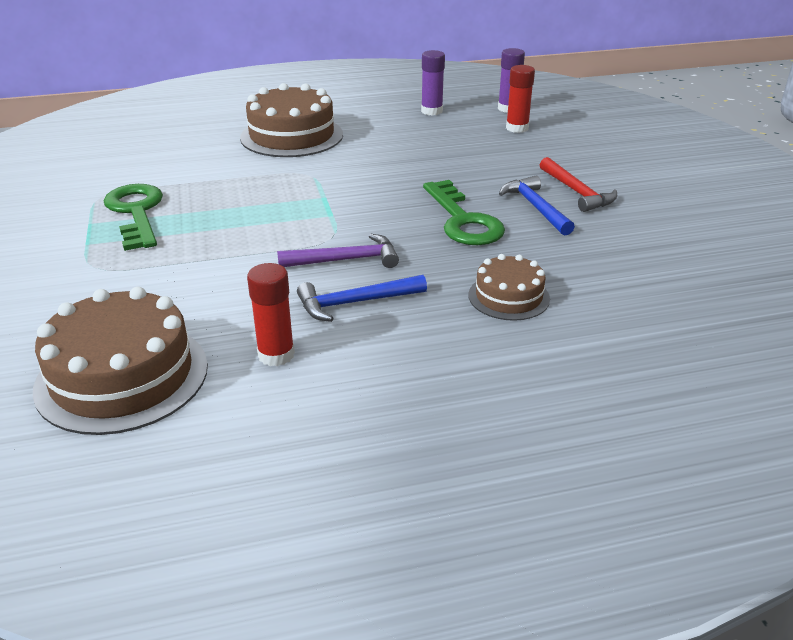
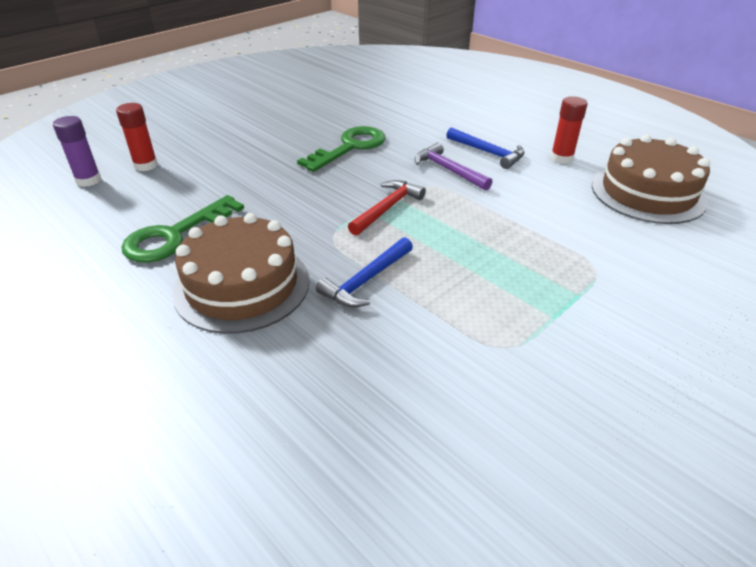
camera: 120 degrees left, 5 degrees up
(136, 213) = (504, 299): green key -> green key (175, 235)
(431, 111) = (113, 220): purple glue stick -> none
(508, 297) = (425, 117): brown cake -> none
(536, 207) = (306, 129): blue hammer -> blue hammer (366, 280)
(576, 192) = (269, 122): red hammer -> red hammer (387, 208)

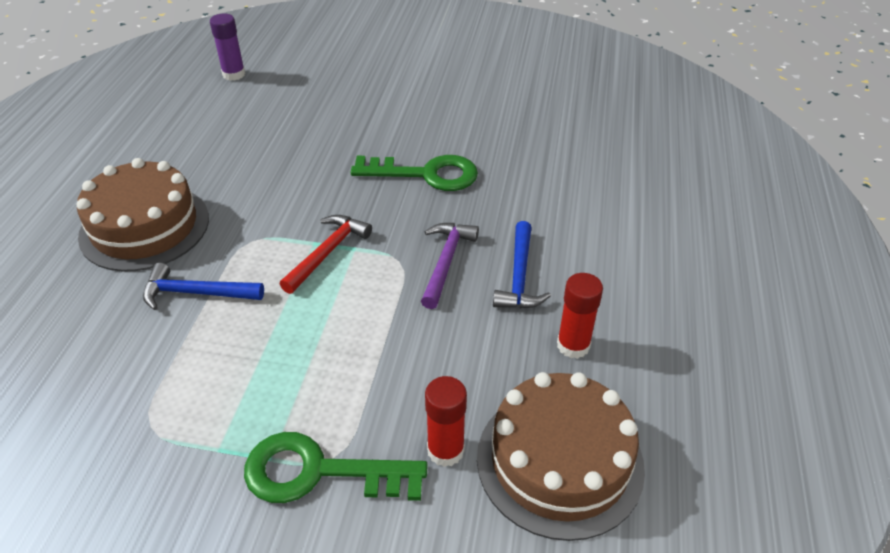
camera: 55 degrees right, 5 degrees up
(146, 165) = (280, 85): red glue stick -> red glue stick (445, 450)
(175, 235) = (189, 157): green key -> green key (319, 472)
(387, 208) = (328, 252): red hammer -> red hammer turned 60 degrees counterclockwise

